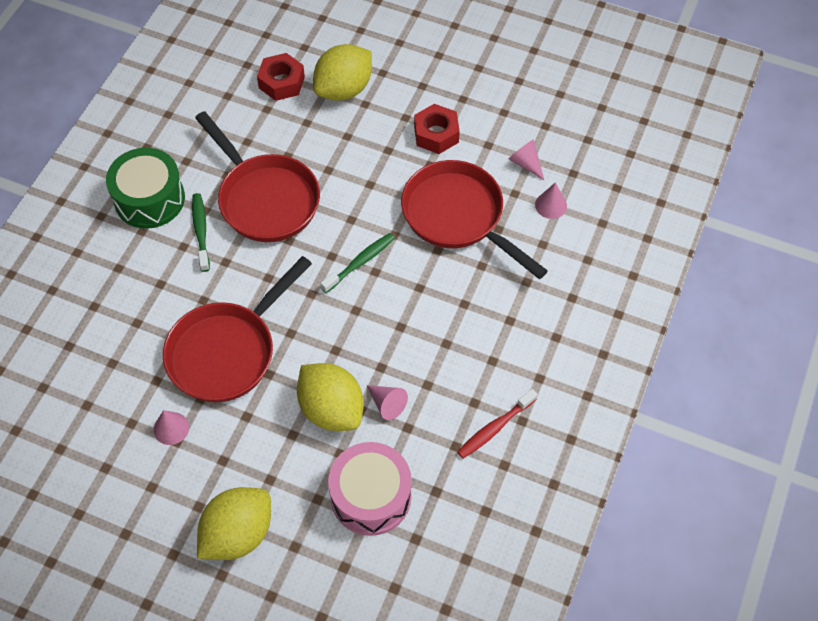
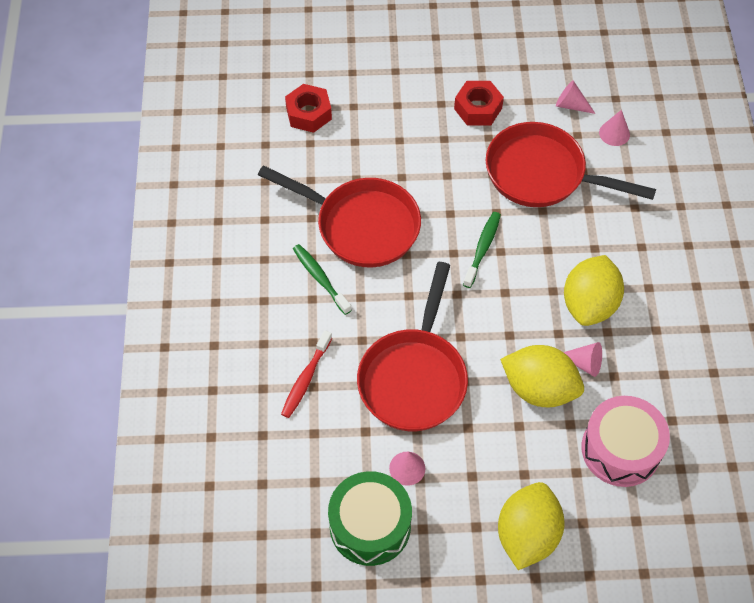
camera: 25 degrees left, 0 degrees up
(149, 199) = (252, 268): green drum -> green drum (370, 525)
(344, 89) = (370, 99): yellow lemon -> yellow lemon (589, 304)
(494, 428) = (686, 344): red toothbrush -> red toothbrush (305, 379)

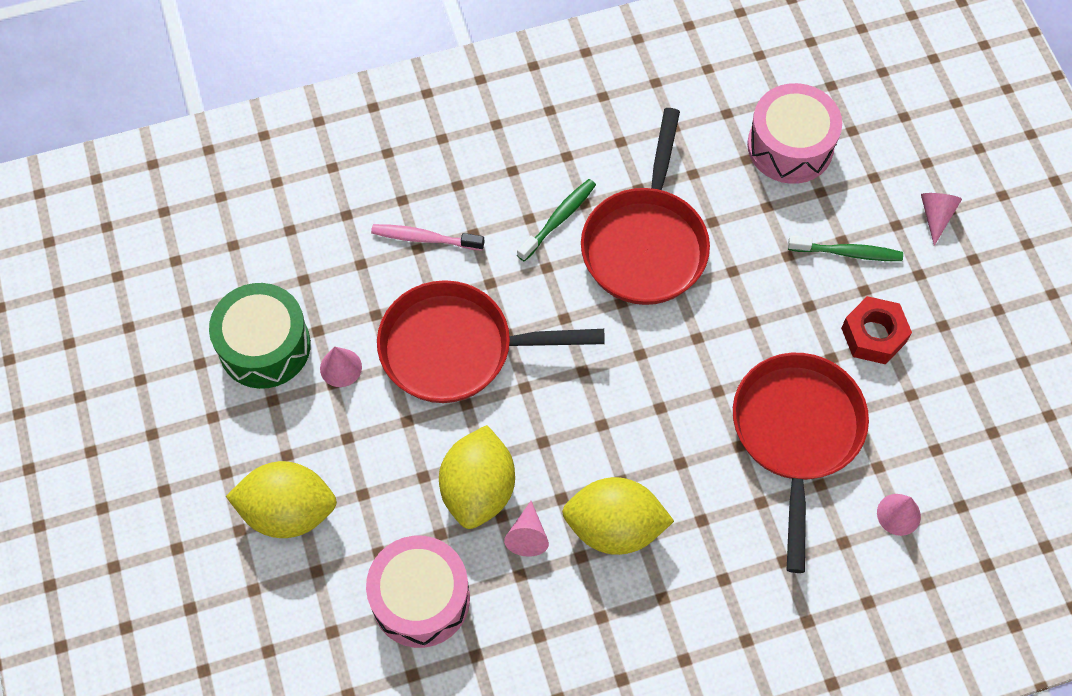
camera: 75 degrees right, 5 degrees up
(305, 379) = (424, 238): red toothbrush -> pink toothbrush
(309, 113) = (790, 146): red nut -> pink drum
(482, 248) = (657, 386): green toothbrush -> green toothbrush (848, 253)
(571, 105) = (925, 449): pink cone -> pink cone (936, 216)

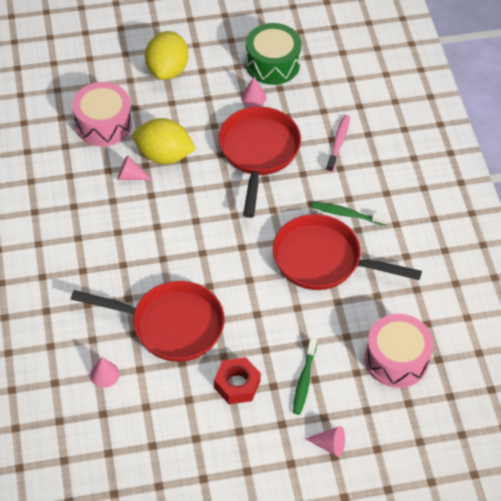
camera: 95 degrees right, 10 degrees down
(559, 219) = (346, 214): green toothbrush -> green toothbrush turned 150 degrees clockwise
(614, 527) = (127, 219): yellow lemon -> none

